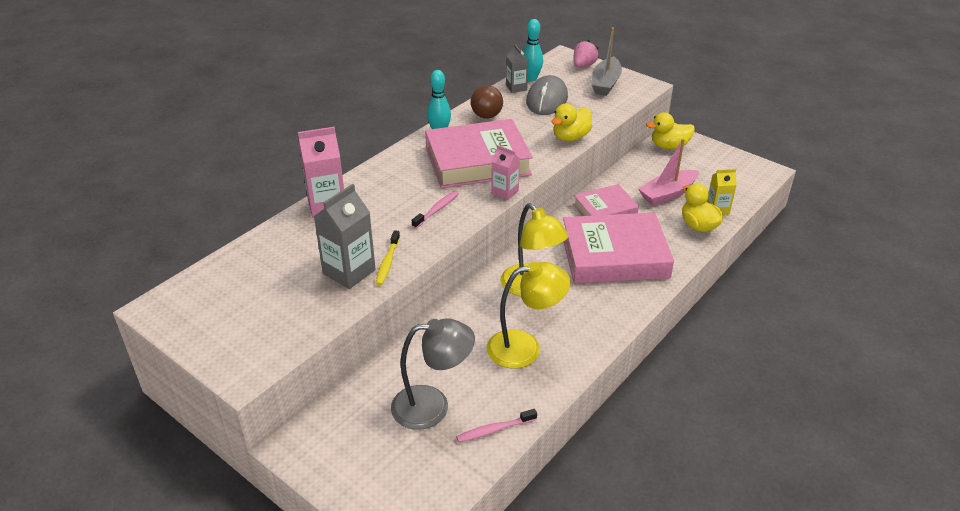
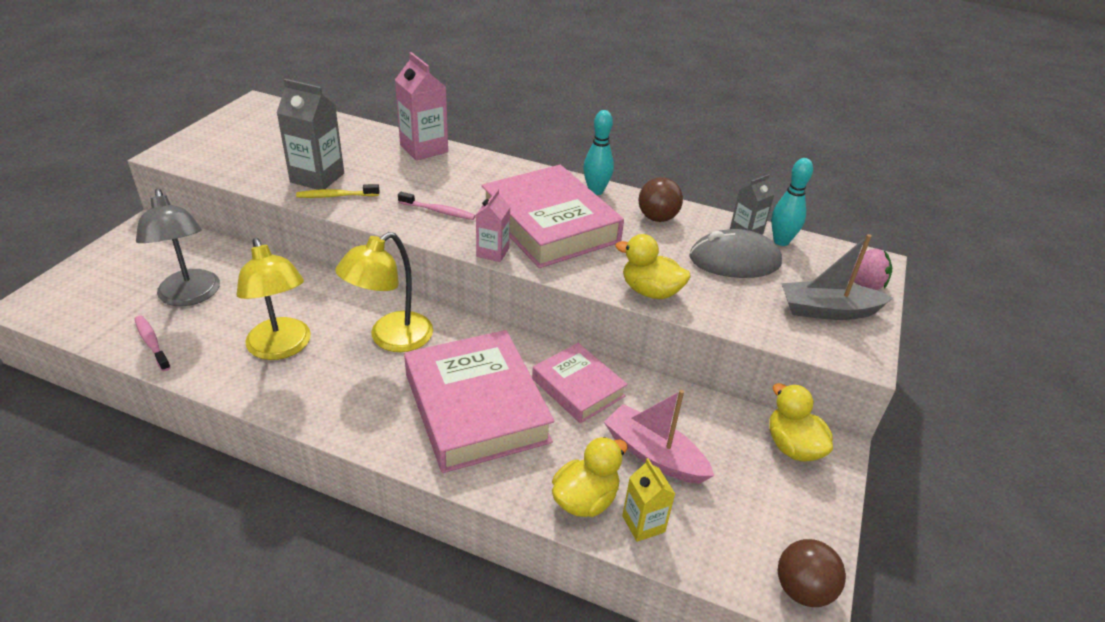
camera: 70 degrees right, 0 degrees up
(762, 171) = (802, 589): none -> brown ball

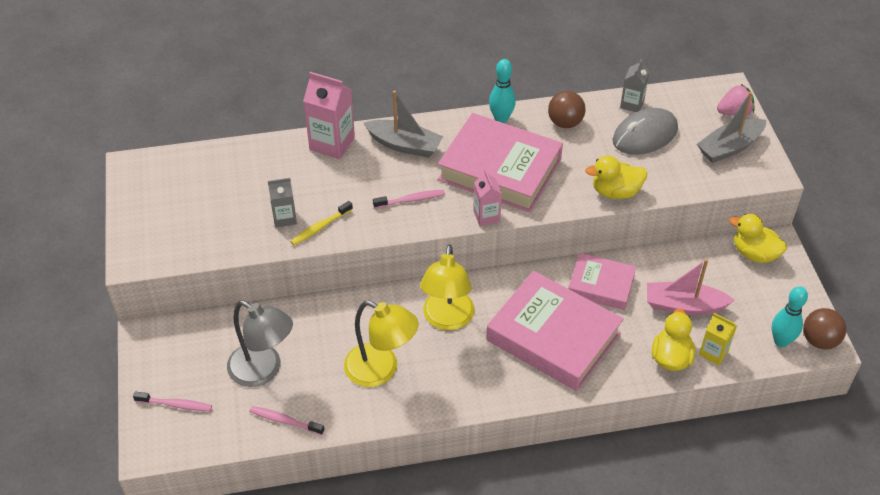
camera: 30 degrees left, 10 degrees up
(94, 285) = (175, 405): none -> pink toothbrush
(317, 178) = (284, 218): grey carton -> grey carton, size x0.60
(483, 173) = (404, 145): none -> grey boat
(781, 241) = (660, 101): turquoise bowling pin -> turquoise bowling pin (781, 341)

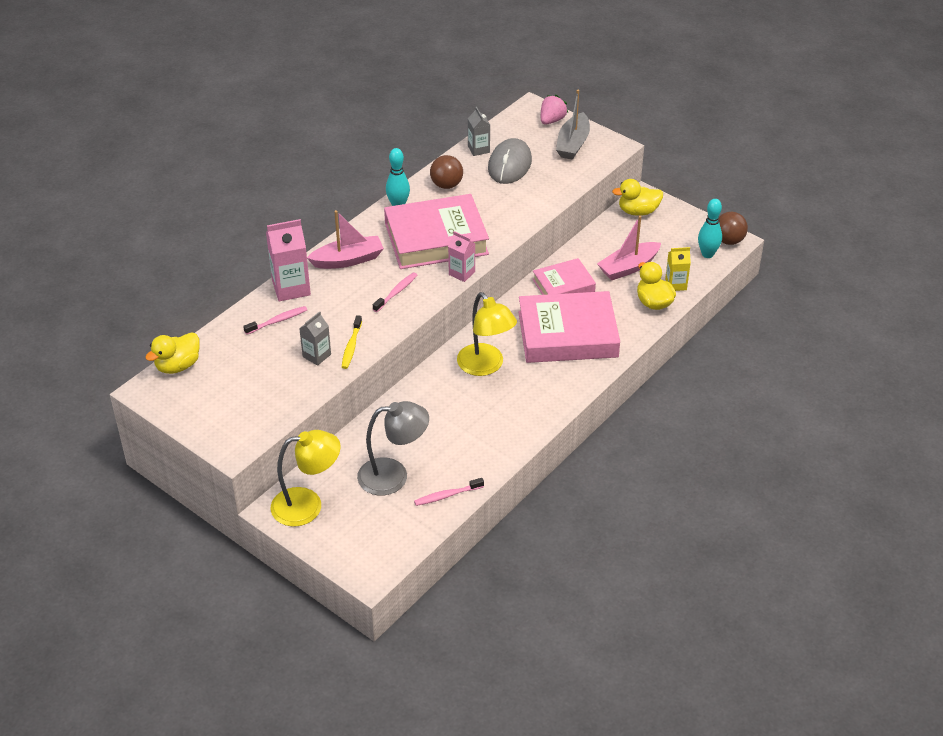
camera: 40 degrees left, 5 degrees down
(175, 405) = (355, 537): pink toothbrush -> pink toothbrush (277, 321)
(381, 370) = (477, 424): yellow lamp -> yellow lamp (307, 505)
(404, 145) = (348, 260): grey boat -> pink boat
(615, 192) = (530, 211): yellow duck -> yellow duck (178, 366)

